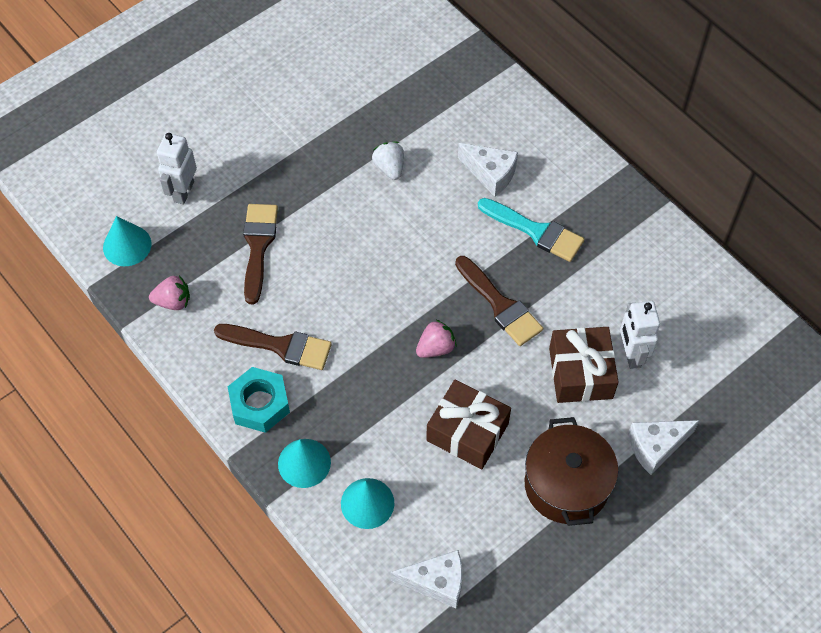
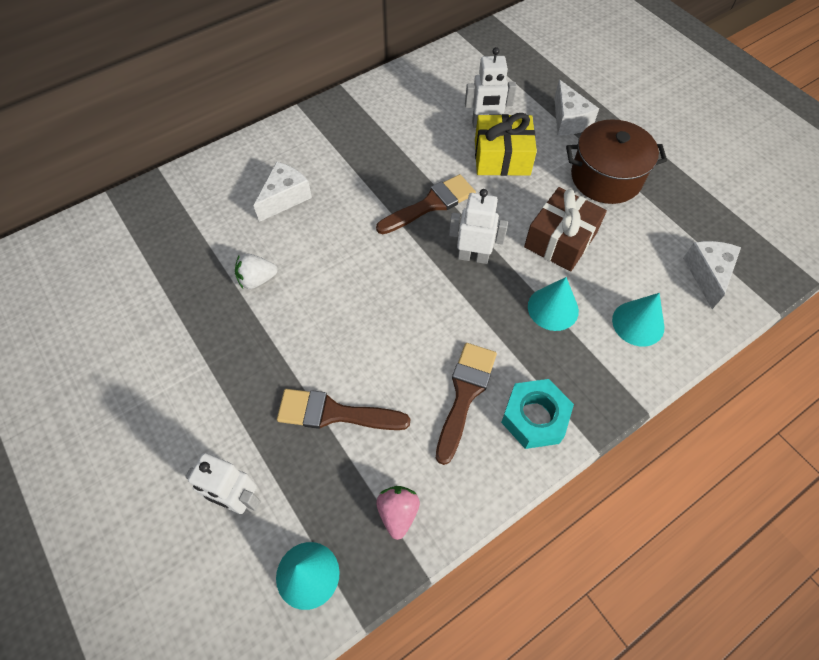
camera: 85 degrees left, 0 degrees up
(304, 463) = (600, 377): turquoise cone -> turquoise cone (553, 308)
(435, 348) = (473, 256): pink strawberry -> white robot
(535, 231) = (355, 172): turquoise brush -> none
(580, 373) = (502, 157): brown gift -> yellow gift

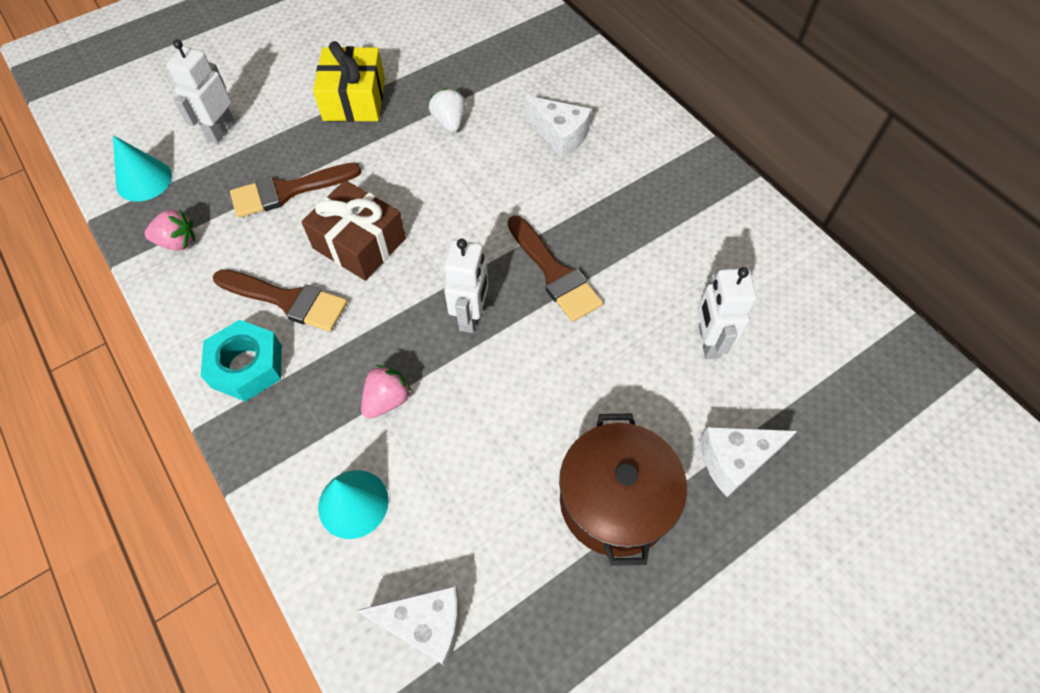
camera: 90 degrees right, 0 degrees up
(334, 413) = (288, 191): brown brush -> brown brush turned 120 degrees counterclockwise
(502, 157) = (644, 359): yellow gift -> yellow gift (354, 99)
(553, 308) = (387, 400): turquoise cone -> pink strawberry
(560, 240) = (495, 421): brown gift -> brown gift (359, 243)

